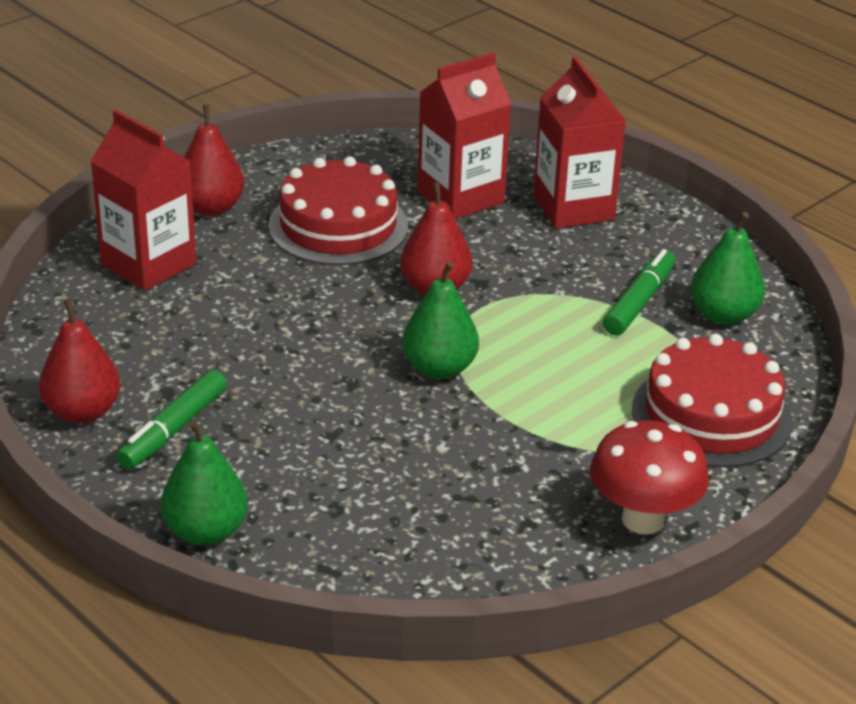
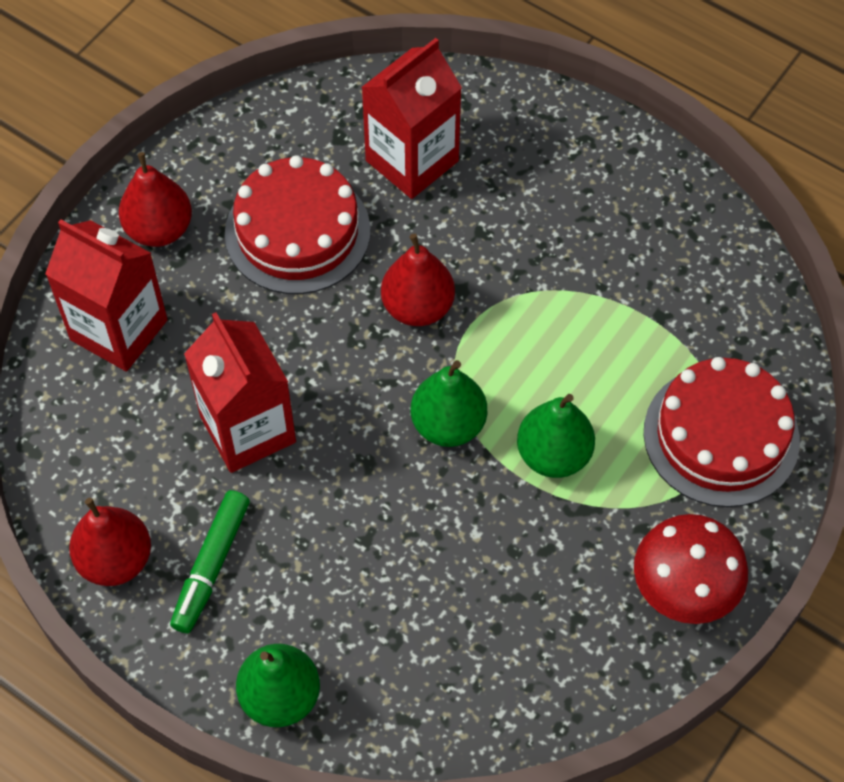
camera: 10 degrees left, 25 degrees up
(573, 207) = (530, 155): red carton -> red carton (248, 429)
(639, 302) = (623, 286): green marker -> none
(723, 315) = (708, 289): green pear -> green pear (553, 455)

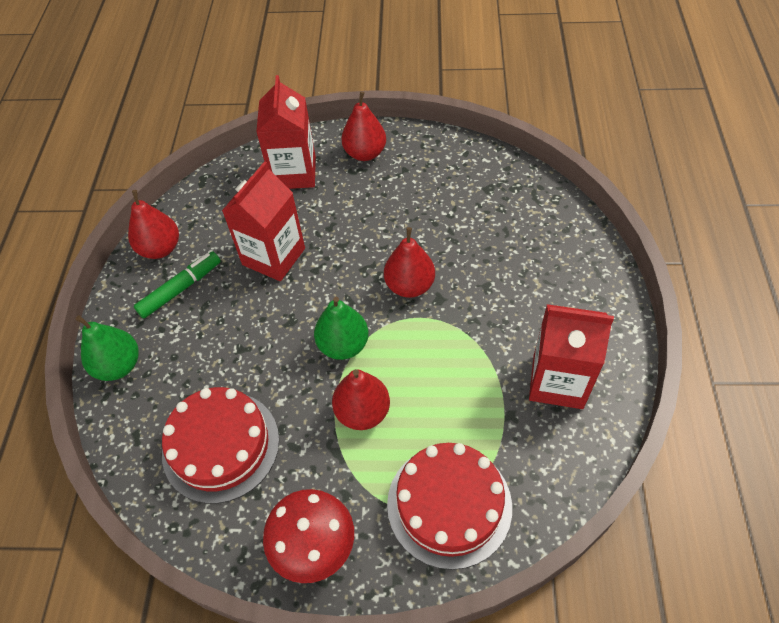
camera: 60 degrees right, 5 degrees down
(211, 566) = (181, 289): green marker -> green marker turned 150 degrees clockwise
(297, 232) = (412, 206): red cake -> red cake (221, 446)
(412, 161) = (504, 227): red carton -> red carton (557, 381)
(553, 455) = (362, 412): green pear -> red pear

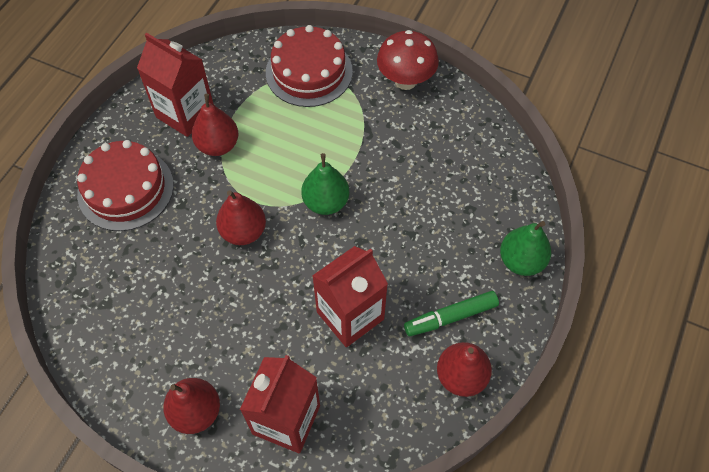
camera: 160 degrees left, 5 degrees up
(221, 446) = (450, 164): red cake -> red cake (125, 189)
(362, 412) = (336, 147): red pear -> red pear (218, 145)

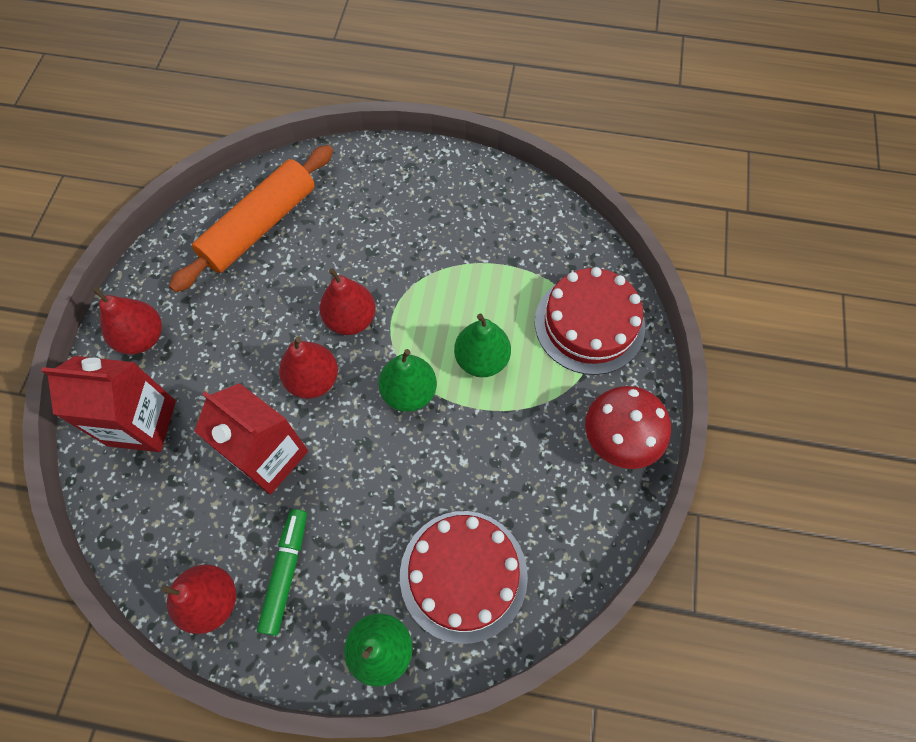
camera: 75 degrees right, 5 degrees up
(113, 290) = (260, 226): none -> orange rolling pin
(125, 189) = (375, 197): red cake -> red cake (463, 575)
(185, 113) = (486, 218): red carton -> none
(218, 145) = (454, 262): red pear -> red pear (313, 380)
(314, 147) = (481, 359): none -> green pear
(450, 317) = (286, 572): green marker -> green marker turned 45 degrees clockwise

